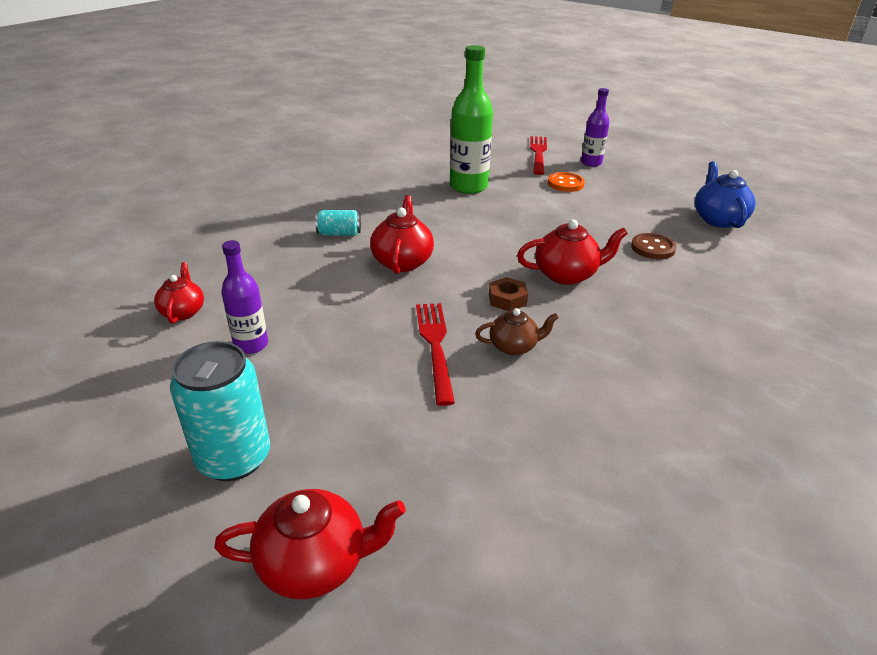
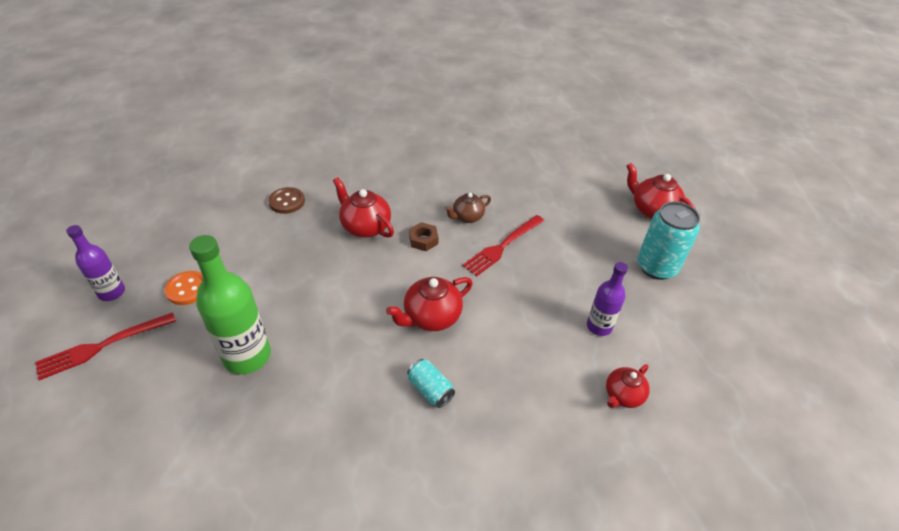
camera: 130 degrees left, 10 degrees up
(514, 346) = (467, 217): brown teapot -> brown teapot turned 75 degrees counterclockwise
(718, 219) = (207, 184): blue teapot -> none

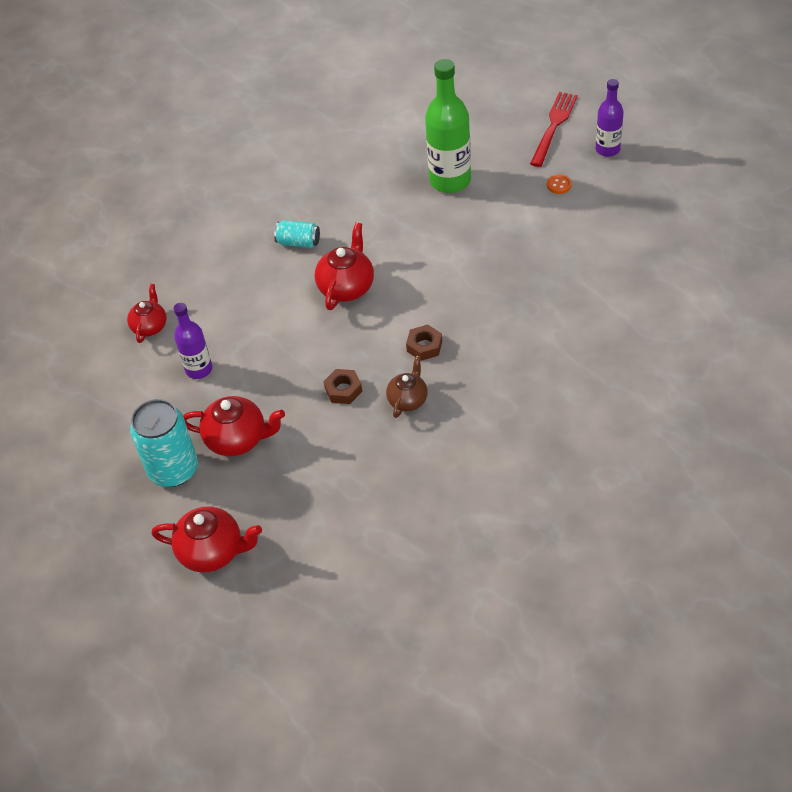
camera: 150 degrees right, 5 degrees up
(187, 289) = (559, 185): orange button -> orange button, size x0.61
(287, 202) = (597, 296): brown button -> none
(365, 226) = (493, 322): red teapot -> red teapot (238, 439)
(502, 246) = (343, 390): red fork -> brown nut

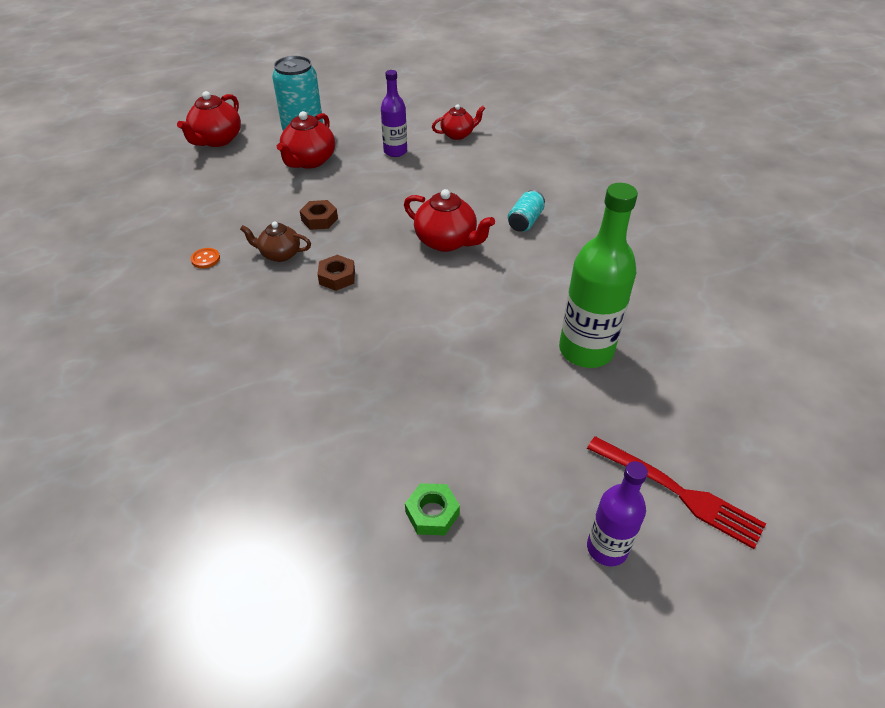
camera: 100 degrees right, 5 degrees down
(150, 326) = (458, 134): red teapot -> red teapot turned 45 degrees counterclockwise
(408, 399) = (279, 254): brown teapot -> brown teapot turned 150 degrees clockwise
(559, 185) = (543, 459): orange button -> orange button (205, 259)
(624, 225) = (432, 513): none -> green nut

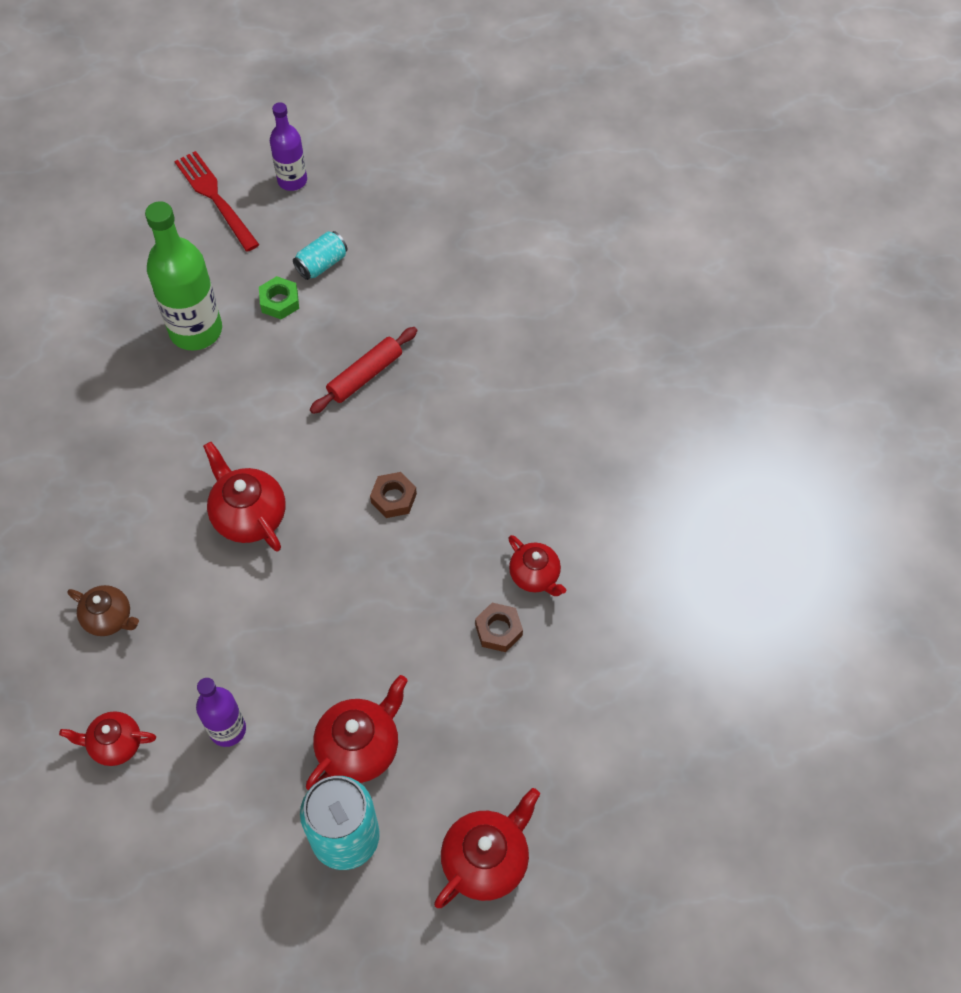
camera: 160 degrees left, 15 degrees up
(205, 259) = (535, 576): orange button -> red teapot
(279, 254) = (448, 556): brown teapot -> brown teapot (109, 618)
(319, 219) = (384, 606): brown nut -> brown nut (498, 630)
(403, 356) = (365, 375): none -> red rolling pin
(432, 513) = (400, 236): green nut -> green nut (279, 301)
(525, 221) = (139, 520): turquoise can -> turquoise can (321, 264)

